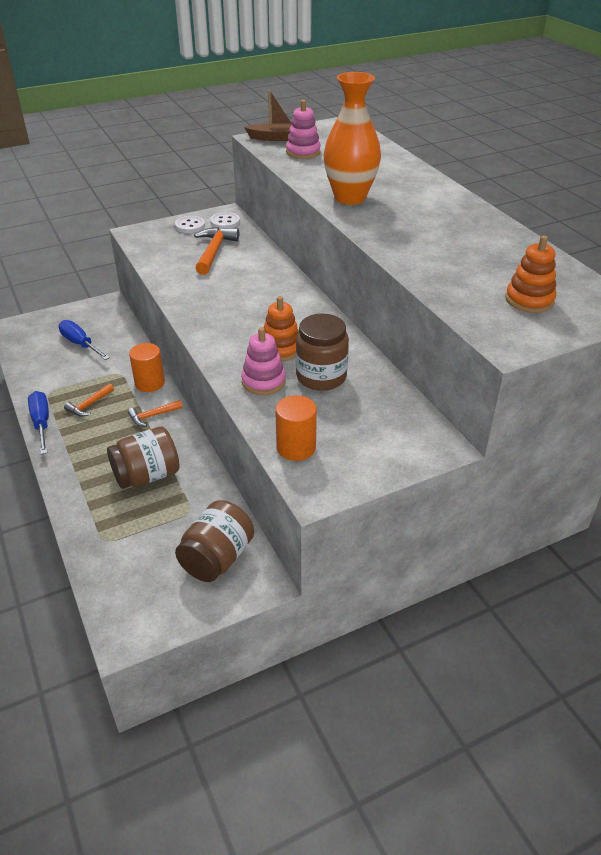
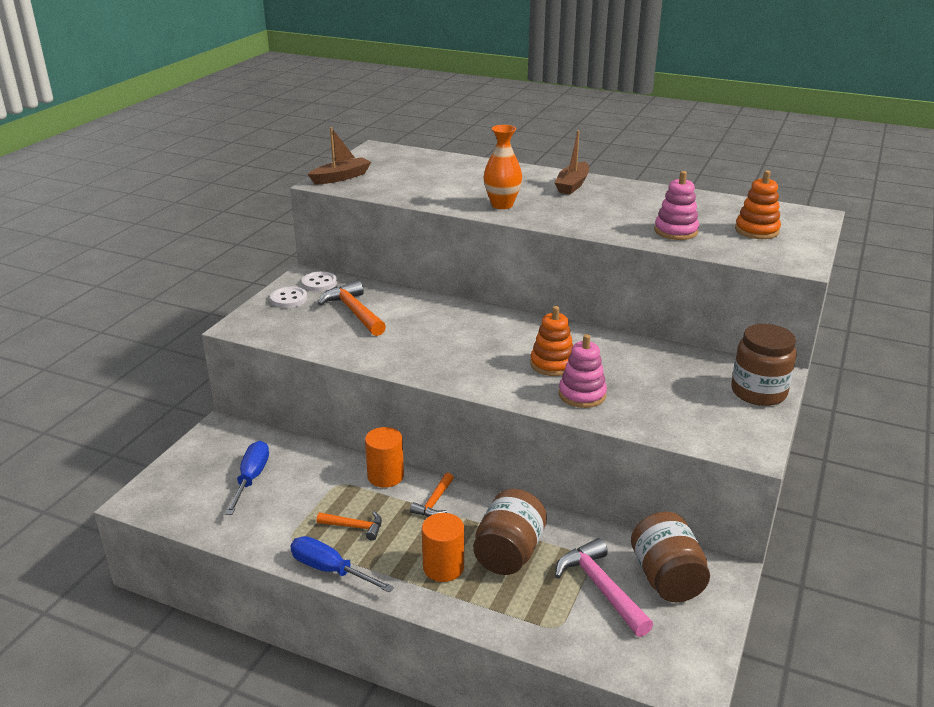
camera: 40 degrees left, 10 degrees down
(80, 344) = (251, 478): blue screwdriver -> blue screwdriver turned 90 degrees clockwise
(89, 405) = (355, 527): orange hammer -> orange hammer turned 75 degrees counterclockwise
(166, 534) = (600, 587): none -> pink hammer
(296, 447) = (688, 428): orange cylinder -> orange cylinder (443, 567)
(303, 152) = (389, 182): pink stacking toy -> pink stacking toy (676, 231)
(321, 377) = (618, 369): brown jar -> brown jar (758, 392)
(350, 198) = (502, 205): orange vase -> orange vase, size x0.66
(439, 200) = (572, 185): none -> brown boat

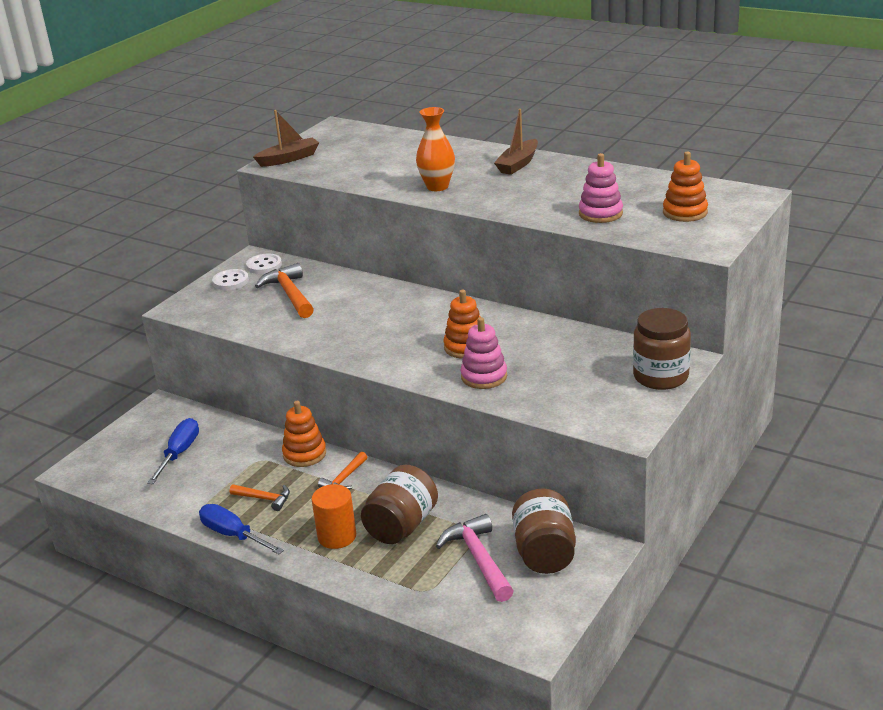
camera: 10 degrees right, 0 degrees up
(385, 476) = (304, 454): orange cylinder -> orange stacking toy

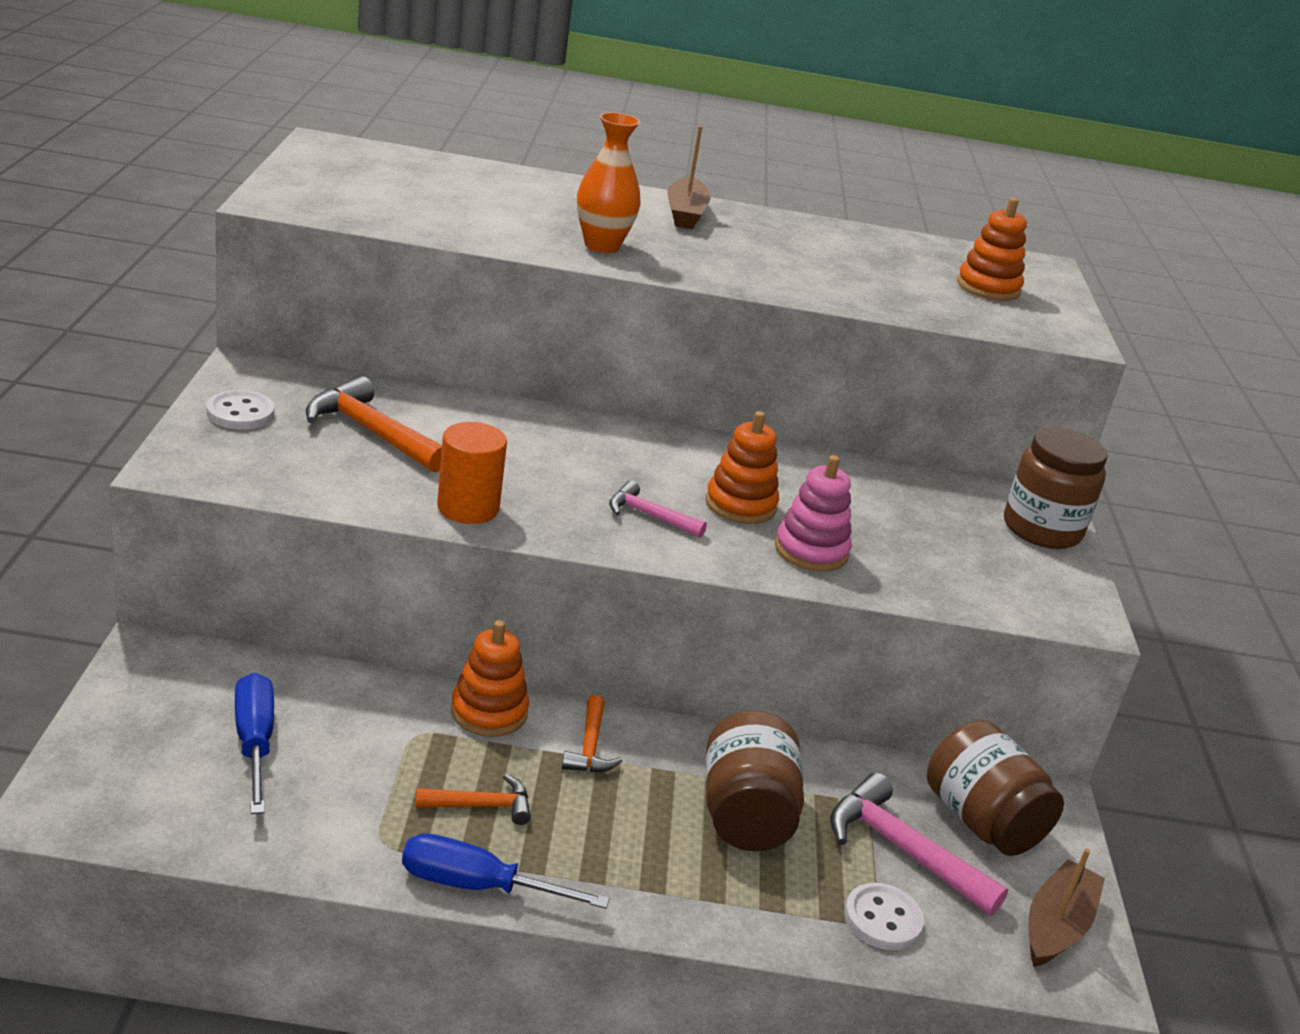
camera: 35 degrees left, 0 degrees up
(264, 265) = (279, 383): white button -> white button (882, 919)
(289, 159) = (298, 194): brown boat -> brown boat (1056, 926)
(337, 536) = (658, 853): orange cylinder -> orange cylinder (468, 508)
(403, 349) = (649, 515): none -> pink hammer
(600, 213) = (883, 289): pink stacking toy -> none

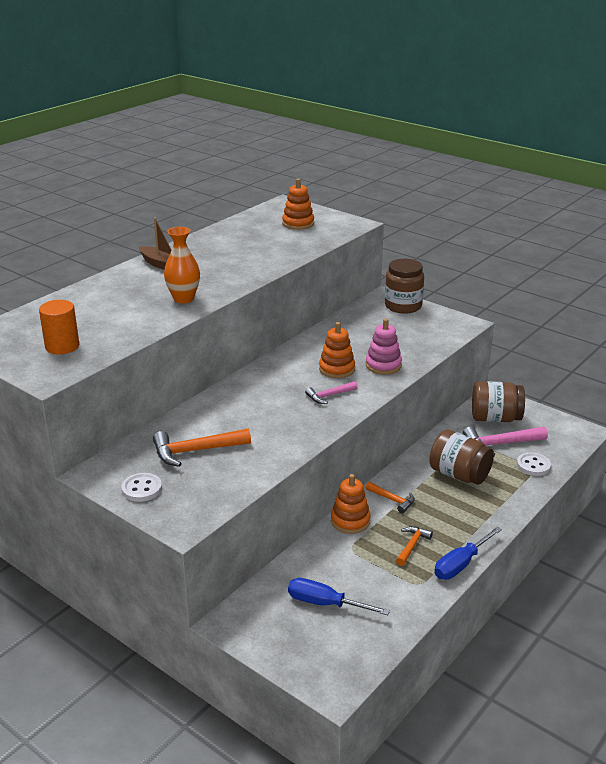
camera: 50 degrees left, 0 degrees up
(468, 508) = (288, 444): orange cylinder -> orange cylinder (62, 346)
(1056, 926) = (556, 427): brown boat -> none

